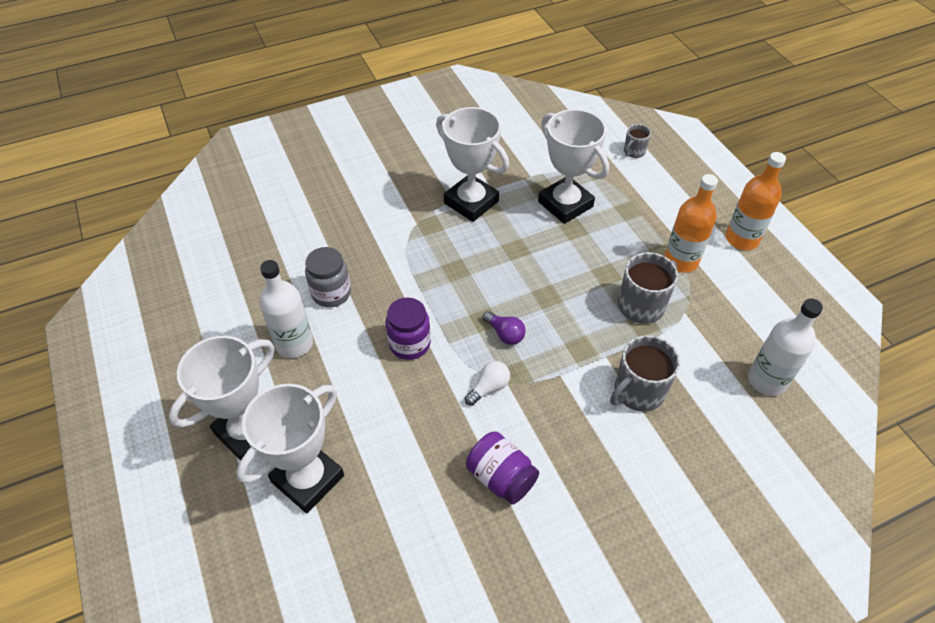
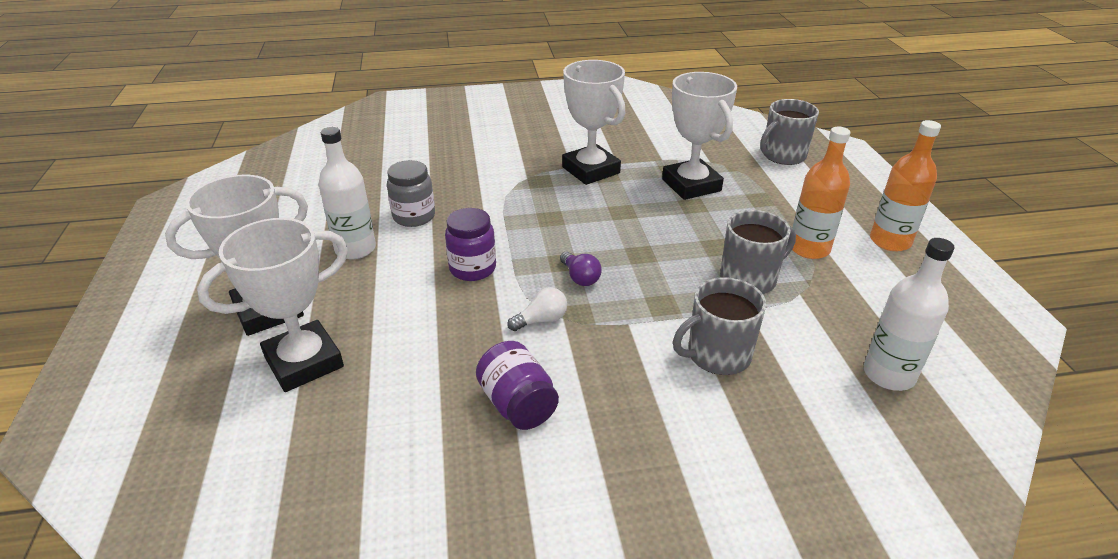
camera: 15 degrees right, 15 degrees down
(634, 151) = (783, 156): grey mug -> grey mug, size x1.81

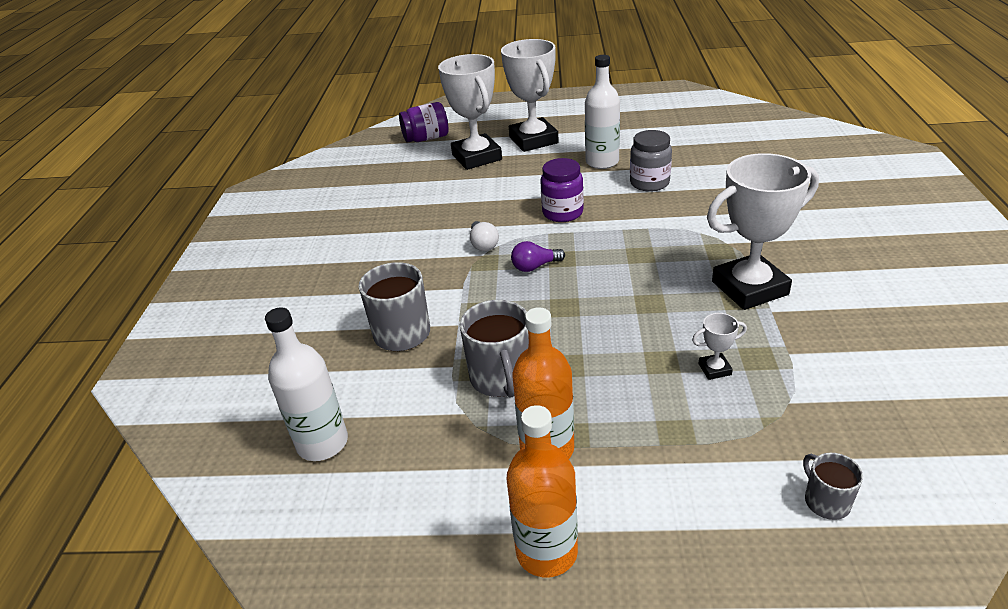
camera: 105 degrees right, 0 degrees up
(518, 404) = (400, 232): purple jar -> purple jar (426, 138)
(691, 185) = (714, 369): white trophy -> white trophy, size x0.41
(783, 156) = (826, 501): grey mug -> grey mug, size x0.55

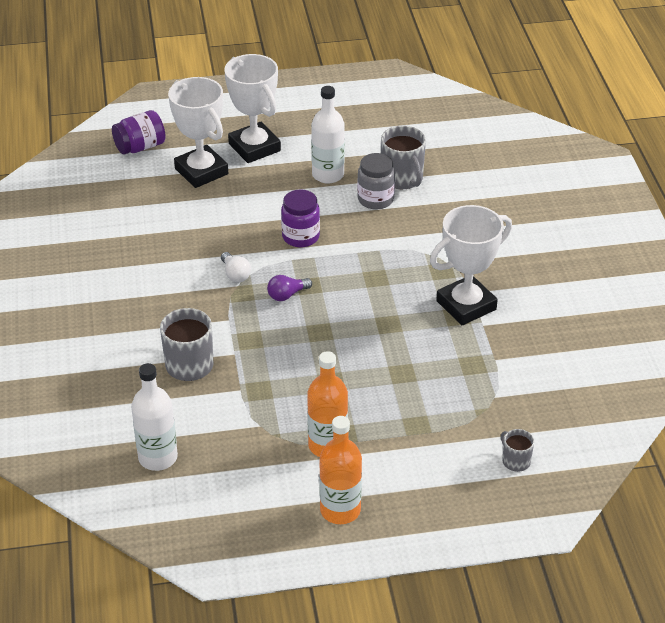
camera: 15 degrees left, 5 degrees up
(501, 378) = (282, 396): grey mug -> grey mug (402, 178)
(714, 369) = (441, 376): white trophy -> none

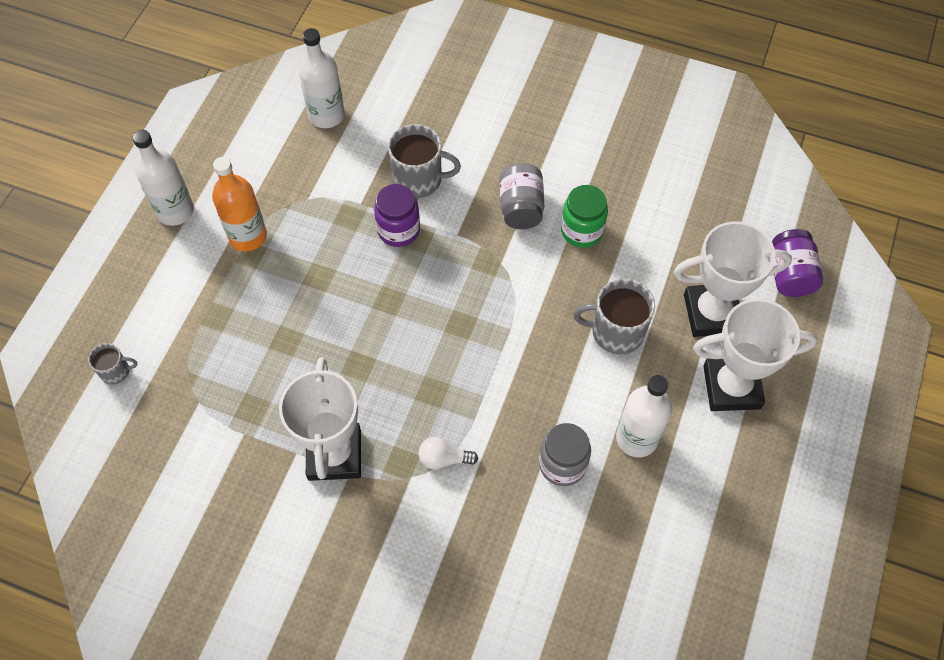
camera: 120 degrees right, 20 degrees up
(174, 254) = (581, 231): none -> green jar
(175, 294) = (521, 208): none -> grey jar
(235, 274) = (518, 269): white light bulb -> white light bulb (444, 459)
(287, 295) = (459, 298): purple light bulb -> none
(300, 237) = (542, 355): purple jar -> purple jar (398, 230)
(340, 510) = (175, 211): orange bottle -> white bottle
(402, 178) = (585, 517): grey mug -> grey mug (616, 332)

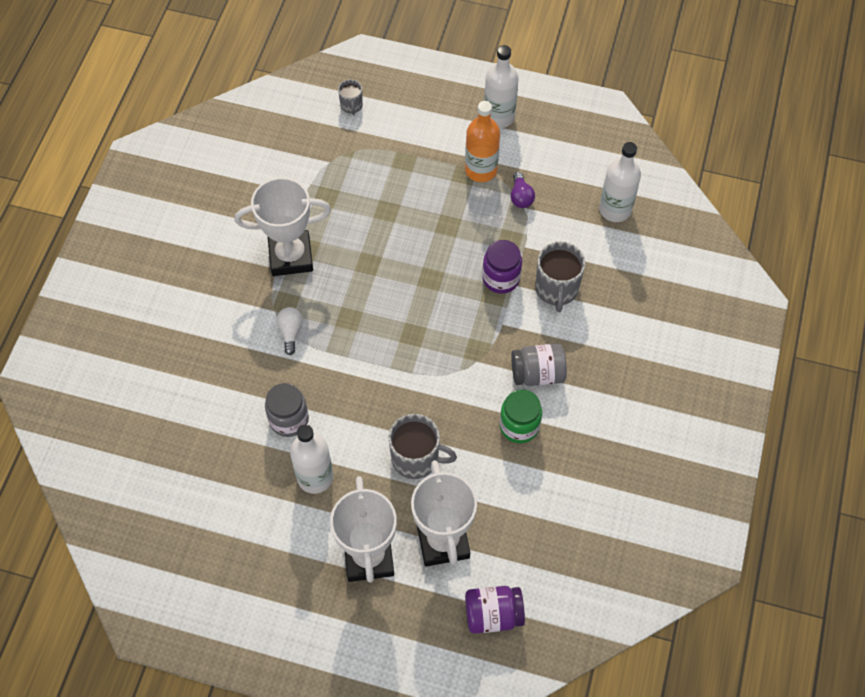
camera: 85 degrees right, 0 degrees up
(293, 200) = (521, 197): none -> purple light bulb
(616, 332) = (416, 458): grey mug -> grey mug turned 105 degrees clockwise

